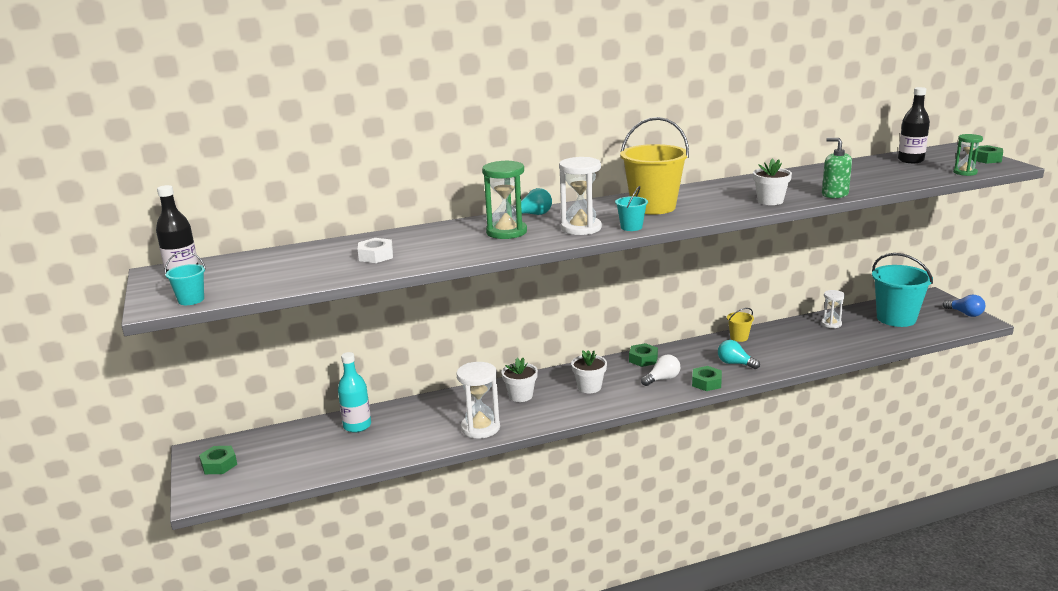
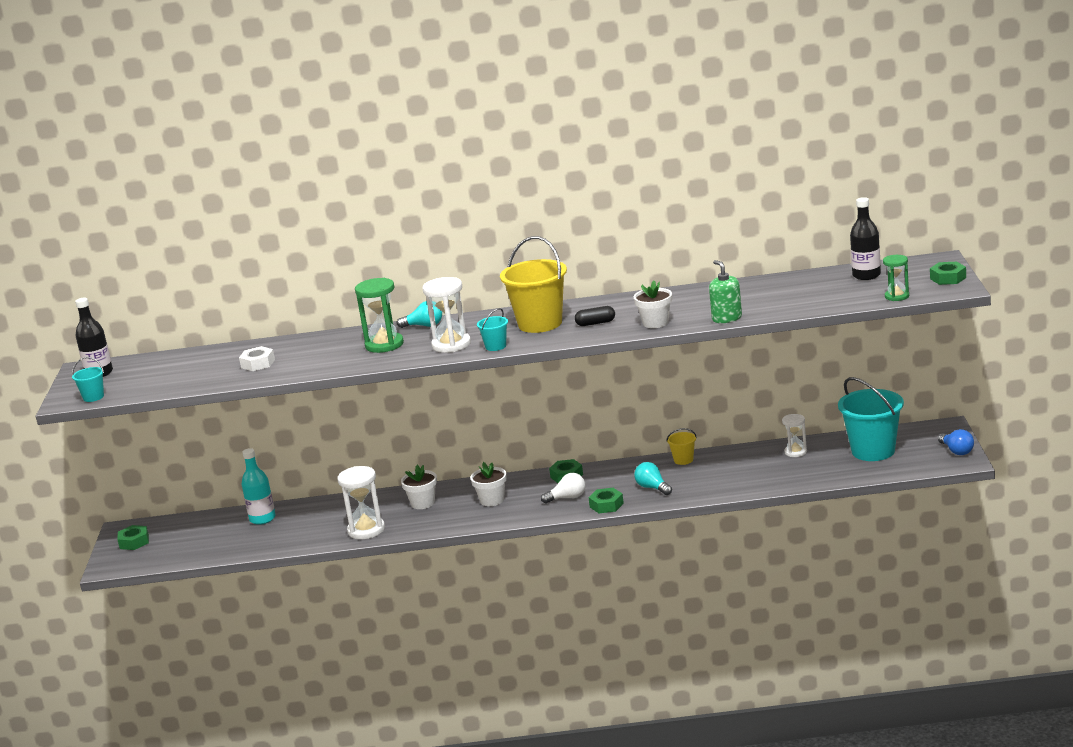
camera: 20 degrees right, 0 degrees up
(710, 204) = (595, 323): none -> black capsule

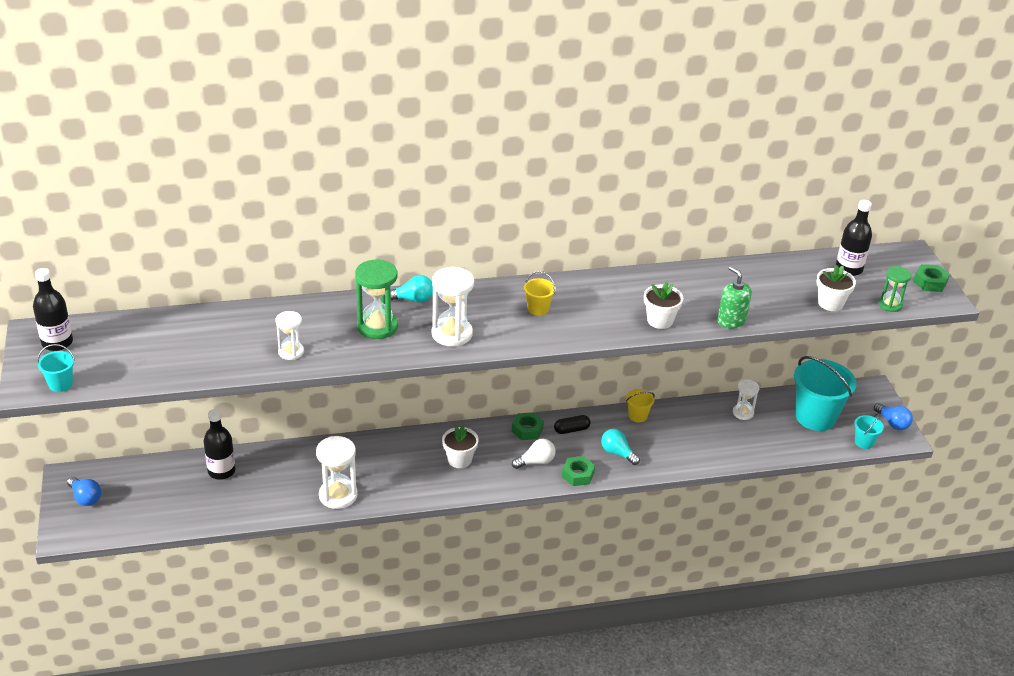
camera: 15 degrees left, 15 degrees up
(134, 542) = (85, 497): green nut -> blue light bulb
(258, 363) = (242, 344): white nut -> none
(262, 519) = (221, 471): turquoise bottle -> black bottle
(299, 365) = (291, 352): none -> white hourglass
(423, 503) = (388, 459): white flower pot -> white flower pot (830, 303)
(495, 346) = (501, 341): turquoise bucket -> turquoise bucket (864, 442)
(540, 323) = (538, 309): yellow bucket -> yellow bucket, size x0.46
(595, 323) = (597, 314): black capsule -> black capsule (571, 430)

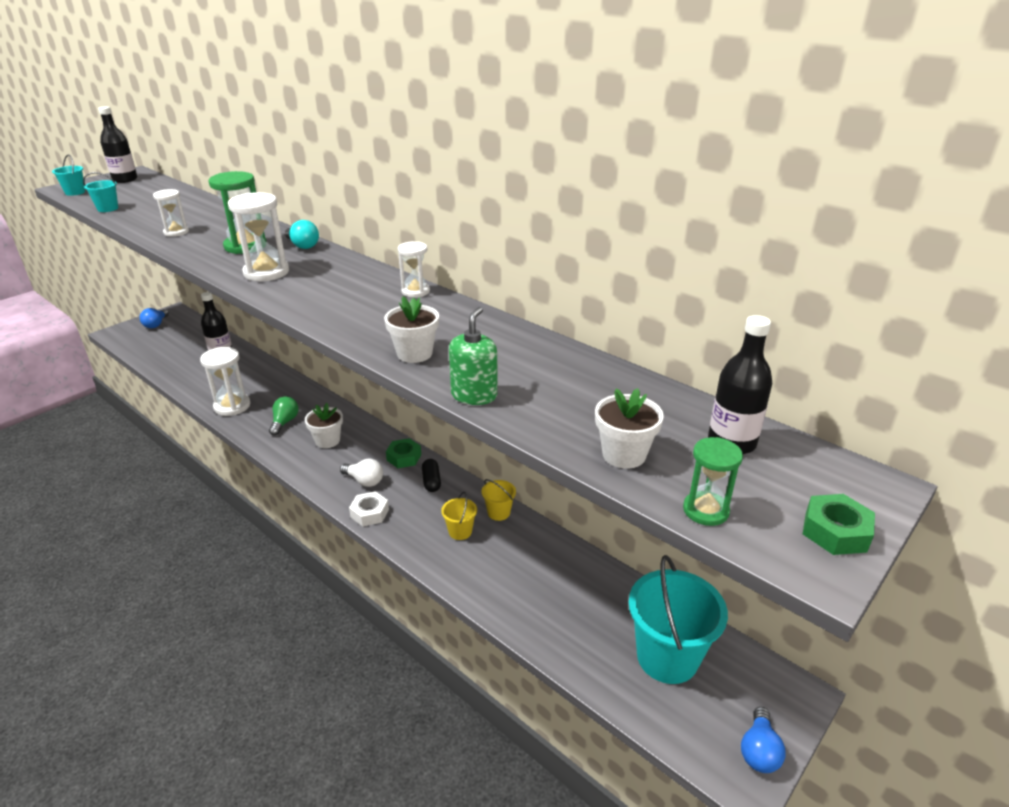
camera: 55 degrees right, 5 degrees down
(403, 473) = (284, 422): none -> green light bulb
(538, 309) = (354, 292): yellow bucket -> yellow bucket (460, 531)
(571, 430) = (431, 481): black capsule -> black capsule turned 45 degrees clockwise
(578, 475) = (369, 513): green nut -> white nut
(617, 453) = (427, 524): turquoise light bulb -> none
(743, 413) = (595, 587): white hourglass -> white hourglass (415, 291)
(864, 442) = (680, 734): turquoise bucket -> turquoise bucket (108, 208)

